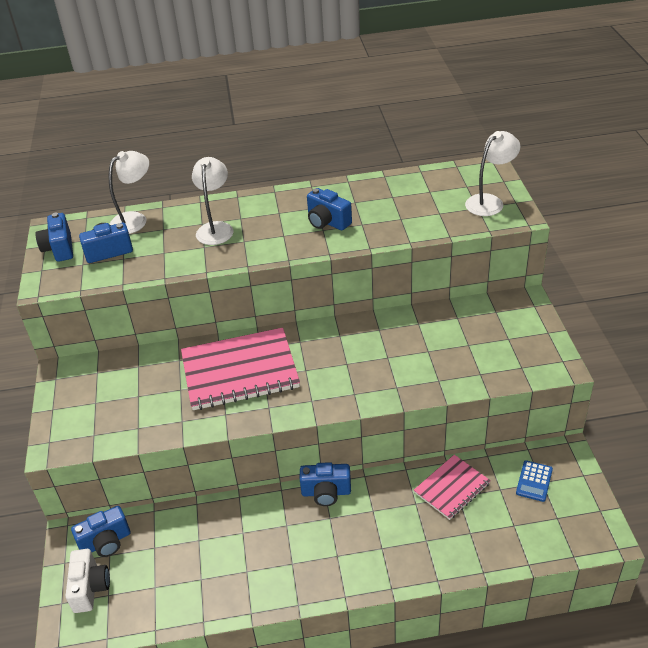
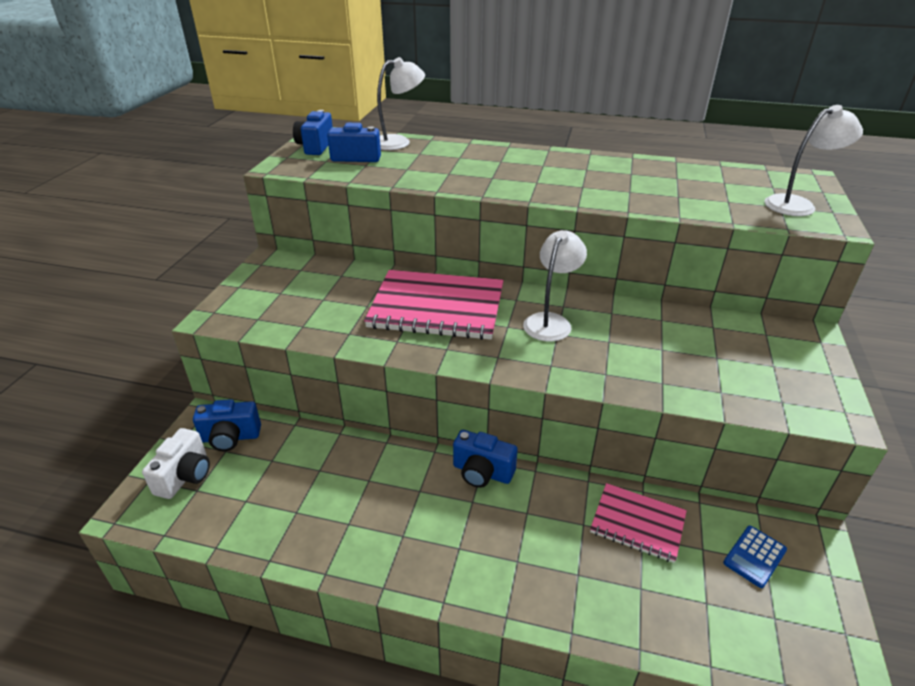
camera: 20 degrees right, 5 degrees down
(216, 228) = (471, 163): white lamp -> white lamp (551, 321)
(327, 222) = (591, 182): blue camera -> none
(452, 488) = (637, 523): pink notebook -> pink notebook turned 45 degrees clockwise

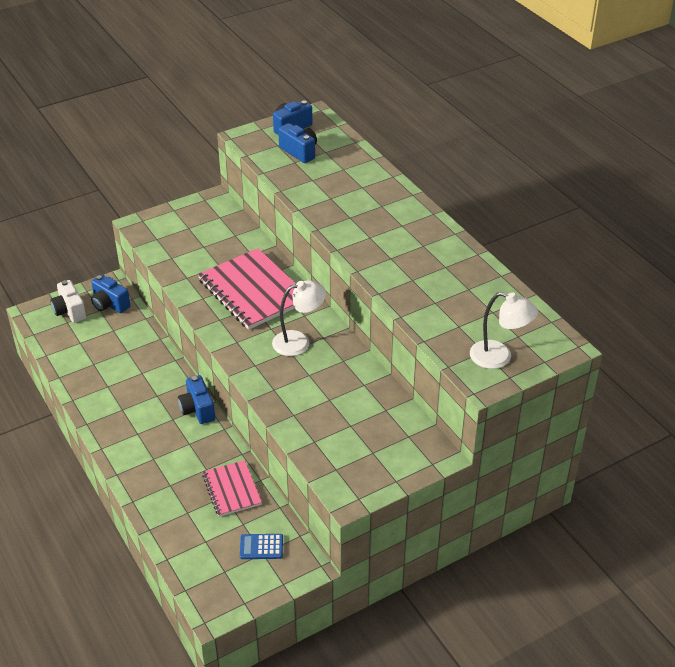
camera: 45 degrees right, 5 degrees up
(185, 476) = (70, 311): white camera -> white camera turned 90 degrees clockwise
(399, 142) = (348, 150): white lamp -> none

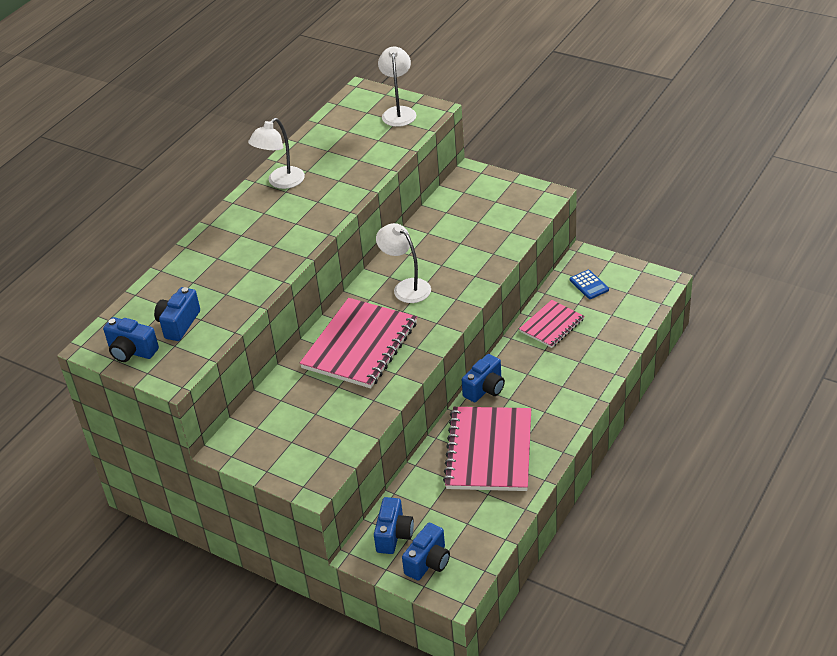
camera: 115 degrees left, 0 degrees up
(70, 311) = (428, 562): white camera -> blue camera
(131, 382) = (489, 451): none -> pink notebook
(440, 247) = (281, 182): none -> white lamp

